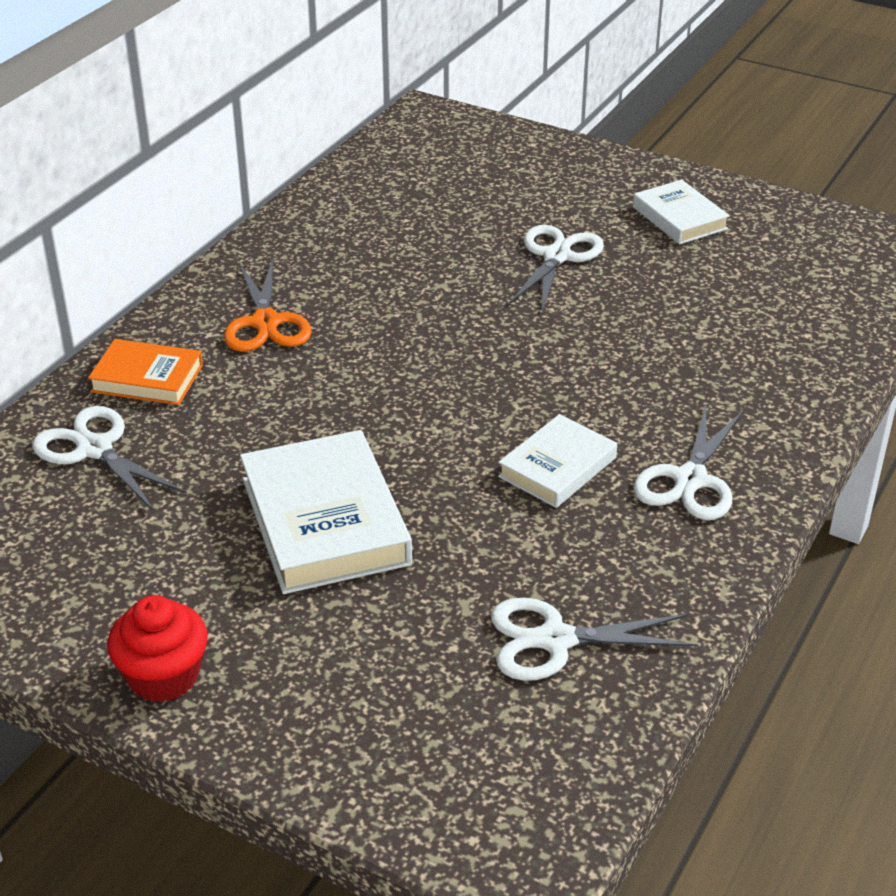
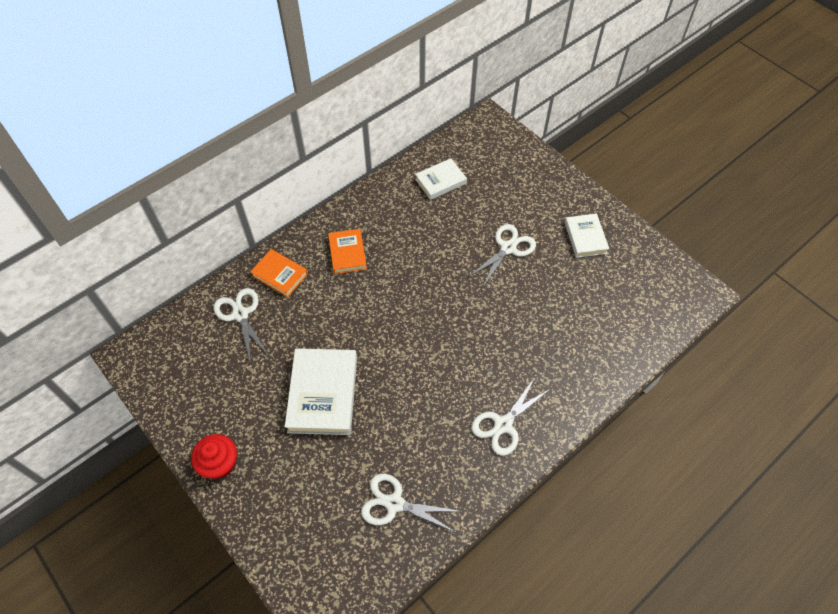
camera: 20 degrees right, 20 degrees up
(266, 322) = (347, 253): orange scissors -> orange book
(557, 467) = (443, 395): white book -> white book (440, 181)

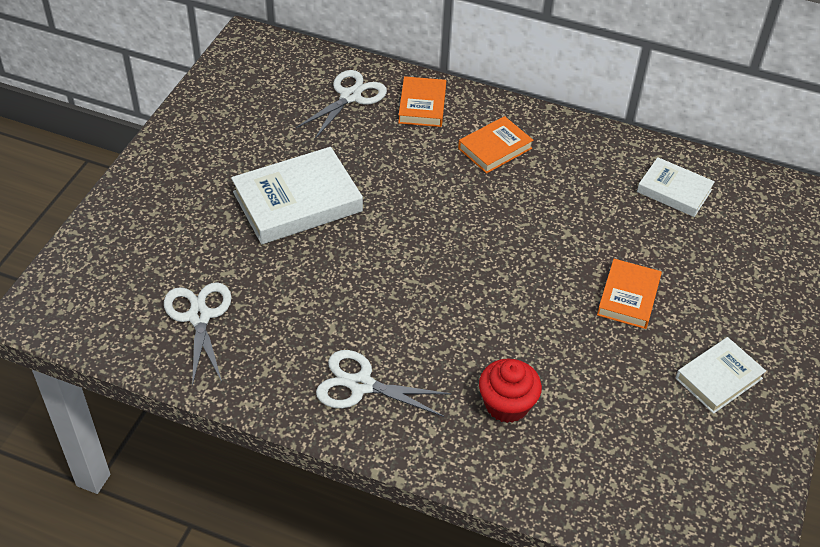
camera: 60 degrees right, 10 degrees down
(219, 463) = (169, 155): red cupcake -> red cupcake (507, 404)
(508, 248) = (628, 297): white scissors -> orange book

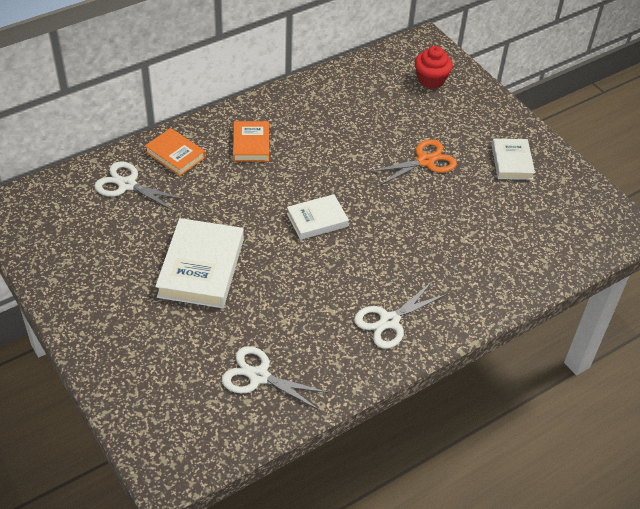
camera: 55 degrees left, 0 degrees up
(350, 96) = (127, 185): white scissors -> white scissors turned 45 degrees counterclockwise
(507, 404) = (459, 261): red cupcake -> red cupcake (431, 80)
(628, 297) = (425, 161): orange book -> orange scissors
(674, 191) = (363, 91): white book -> white book (317, 220)

